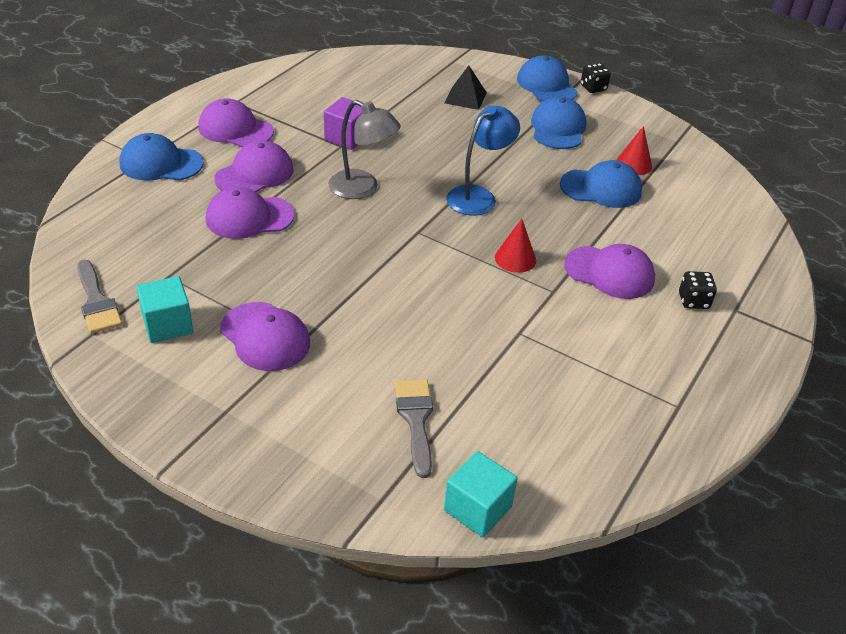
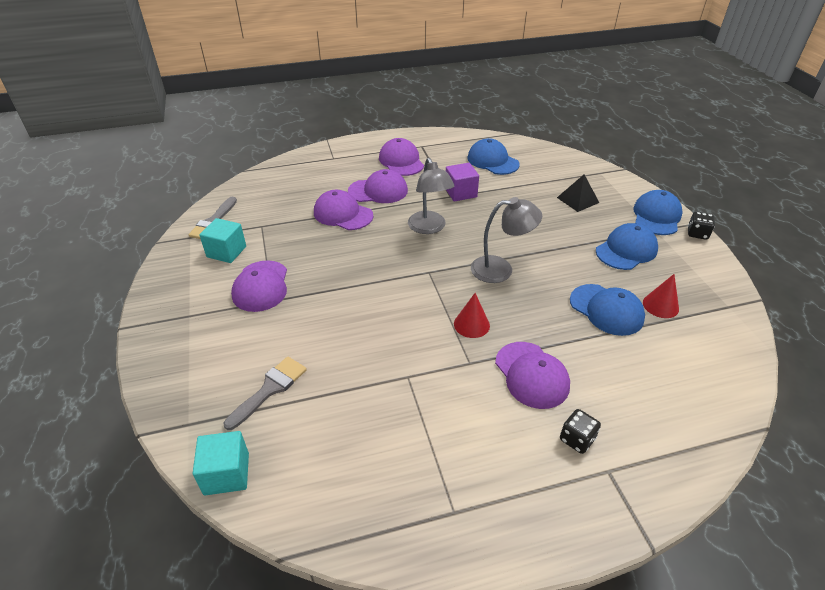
camera: 45 degrees right, 0 degrees up
(161, 163) = (337, 164): blue cap -> blue cap (492, 161)
(478, 196) = (500, 269): blue lamp -> grey lamp

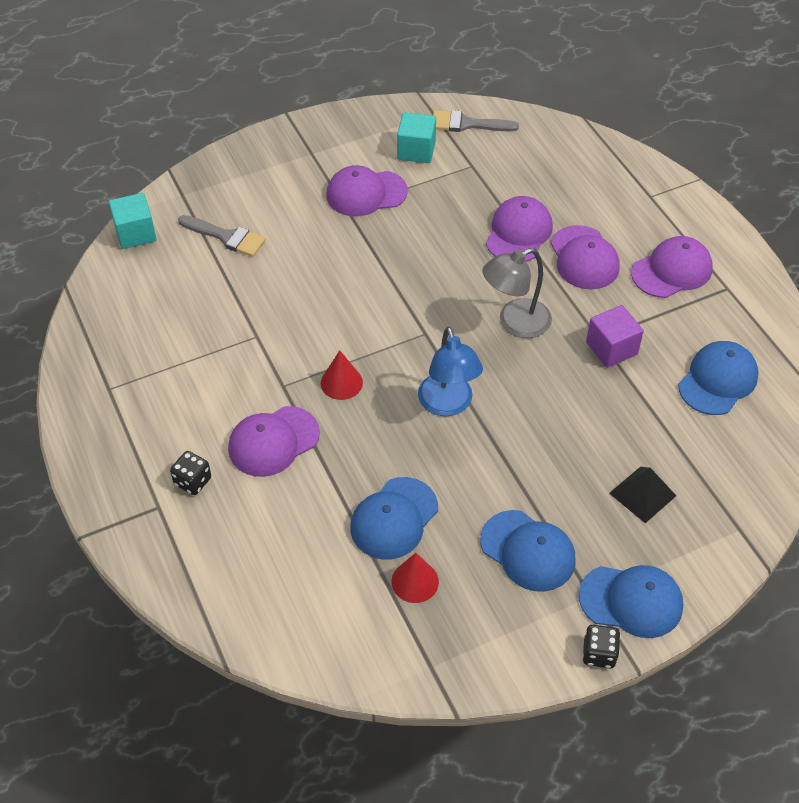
camera: 80 degrees right, 10 degrees up
(500, 269) = (448, 405): grey lamp -> blue lamp

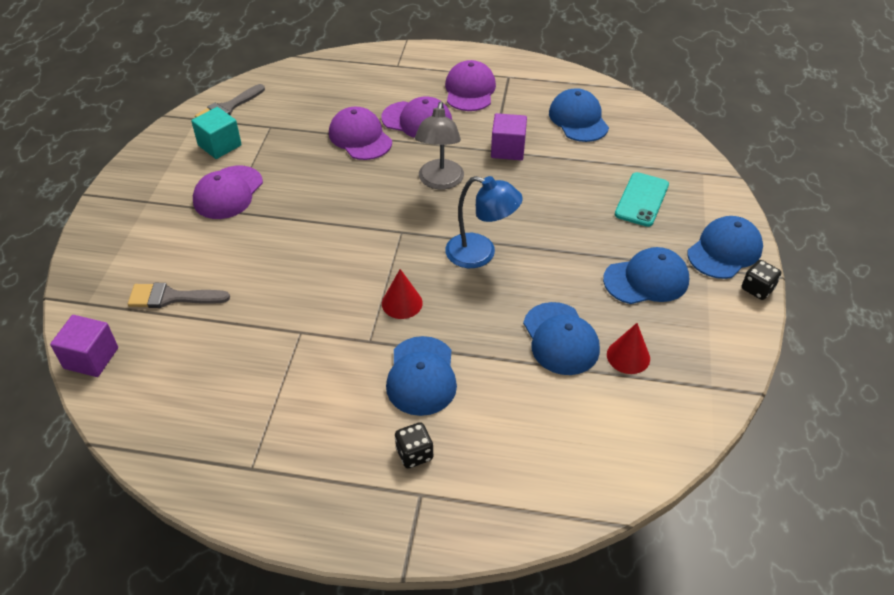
camera: 55 degrees left, 5 degrees down
(135, 233) = (91, 358): turquoise cube -> purple cube
(226, 237) = (171, 297): grey brush -> grey brush turned 150 degrees counterclockwise
(273, 441) = (421, 376): purple cap -> blue cap
(642, 494) = (642, 199): black pyramid -> turquoise phone

